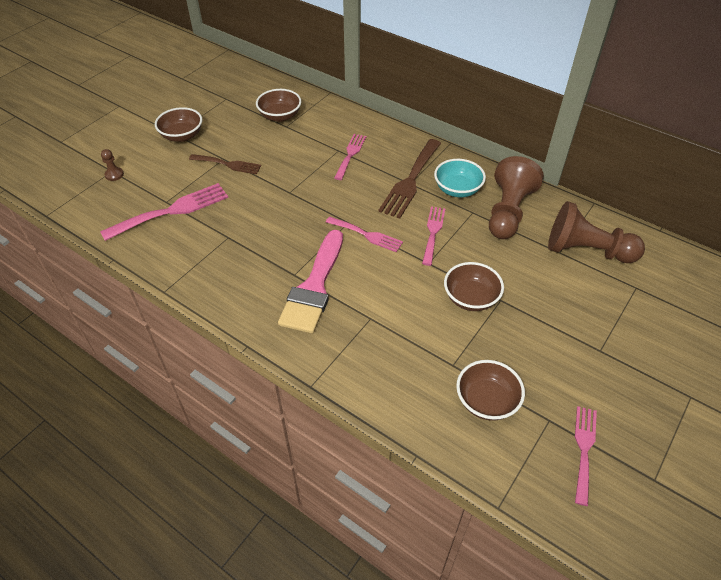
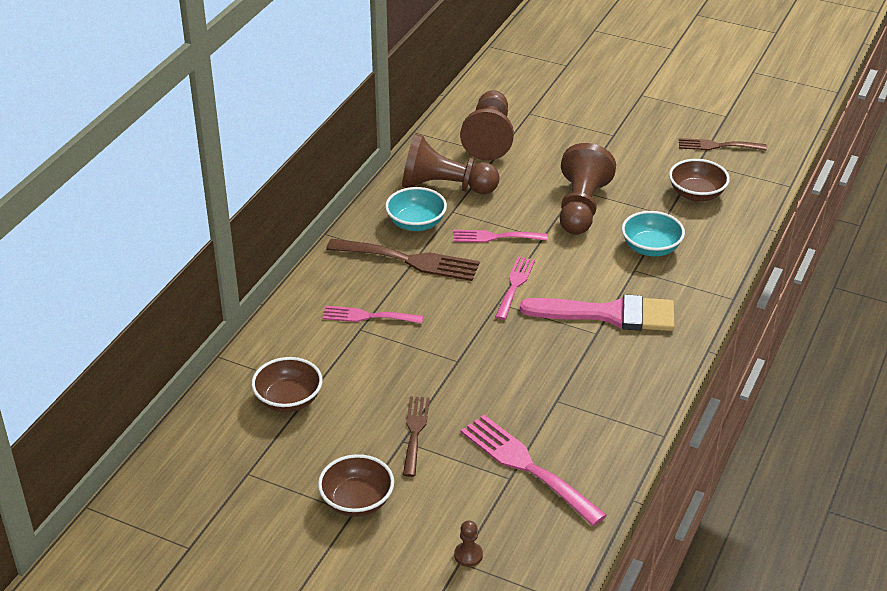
camera: 100 degrees left, 10 degrees down
(400, 338) = (651, 248): none -> turquoise bowl
(470, 298) = (581, 207): brown bowl -> brown pawn
(584, 449) = (717, 146): pink fork -> brown fork

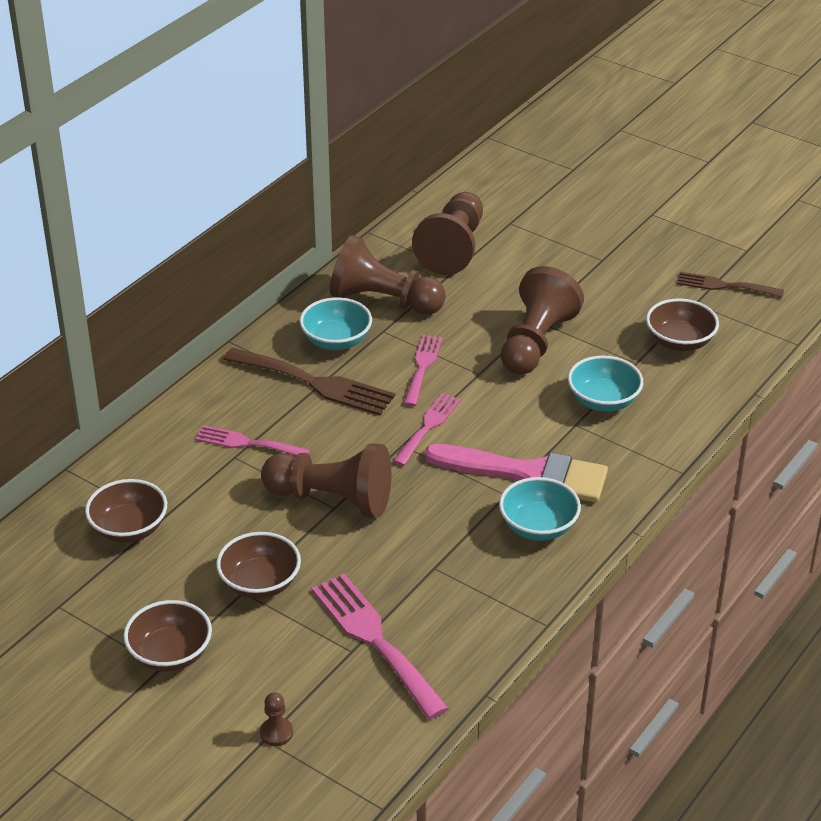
camera: 10 degrees right, 0 degrees up
(415, 432) = (260, 583): brown fork -> brown bowl
(454, 354) = (332, 499): none -> brown pawn
(494, 237) = (422, 367): pink fork -> pink fork turned 90 degrees clockwise
(631, 356) = (538, 527): none -> turquoise bowl

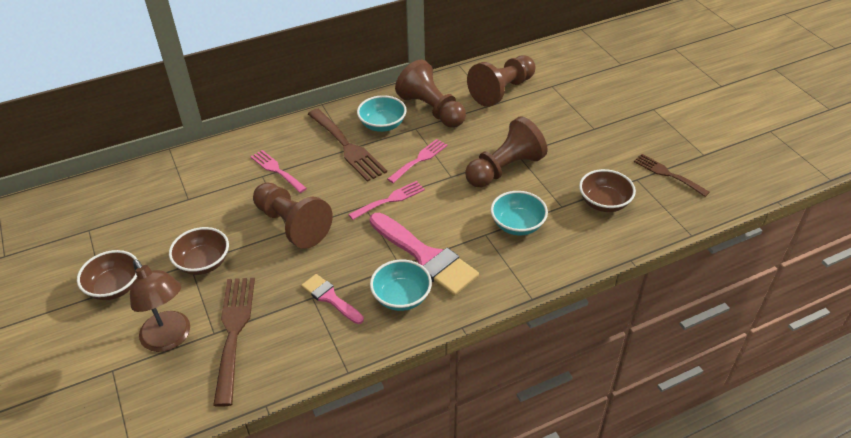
camera: 30 degrees right, 5 degrees up
(129, 528) = (167, 197): brown bowl -> none
(276, 733) = (122, 369): brown pawn -> none
(303, 678) = (170, 339): none -> brown lamp
(375, 639) = (234, 331): pink fork -> brown fork
(456, 560) = (330, 298): none -> pink brush

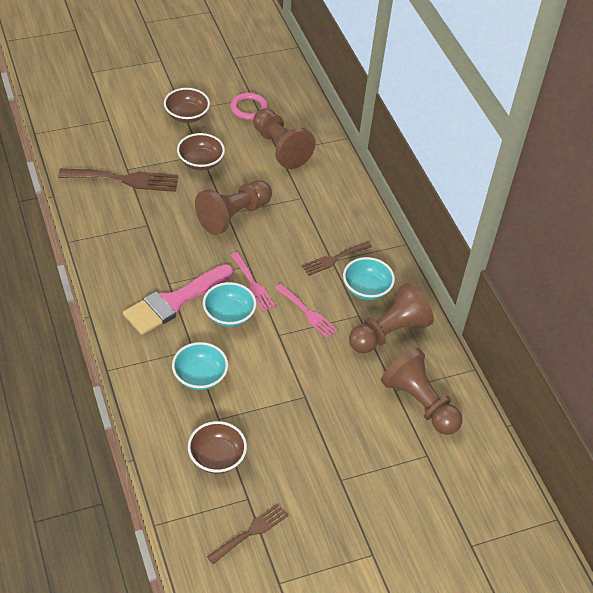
camera: 90 degrees right, 5 degrees up
(108, 230) = (249, 108): none -> pink ring
(170, 339) = (128, 146): brown lamp -> none
(276, 170) = (307, 207): pink fork -> none
(330, 298) = (143, 236): pink brush -> none
(347, 147) = (334, 259): brown fork -> brown fork, size x0.62
(401, 297) = (132, 280): turquoise bowl -> turquoise bowl (229, 315)
(504, 169) = (283, 381): brown pawn -> brown pawn (280, 148)

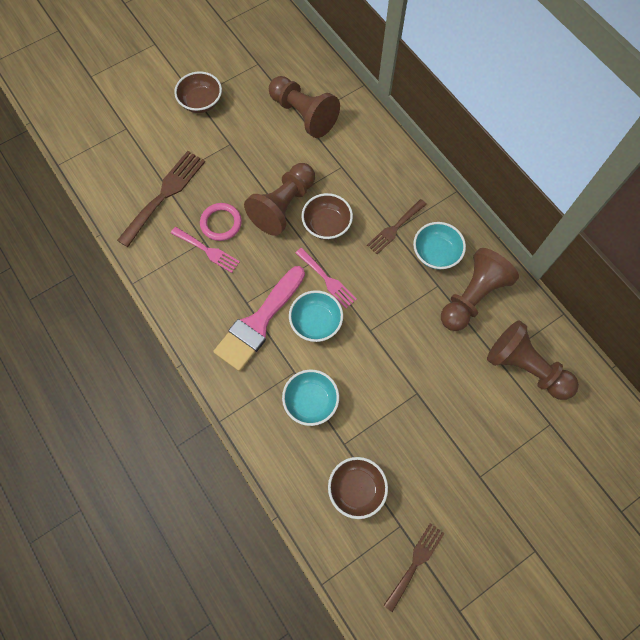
camera: 10 degrees left, 20 degrees up
(125, 180) = (165, 194): brown fork -> brown fork turned 45 degrees counterclockwise
(200, 162) = (232, 153): brown bowl -> brown bowl (326, 225)
(249, 108) = (258, 77): pink ring -> pink ring (221, 223)
(307, 313) = (389, 297): pink fork -> pink fork (207, 251)

